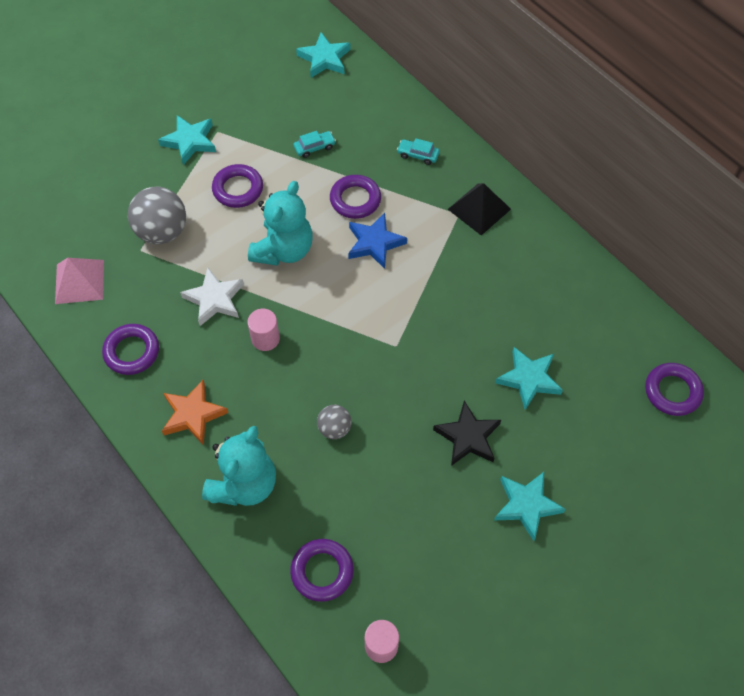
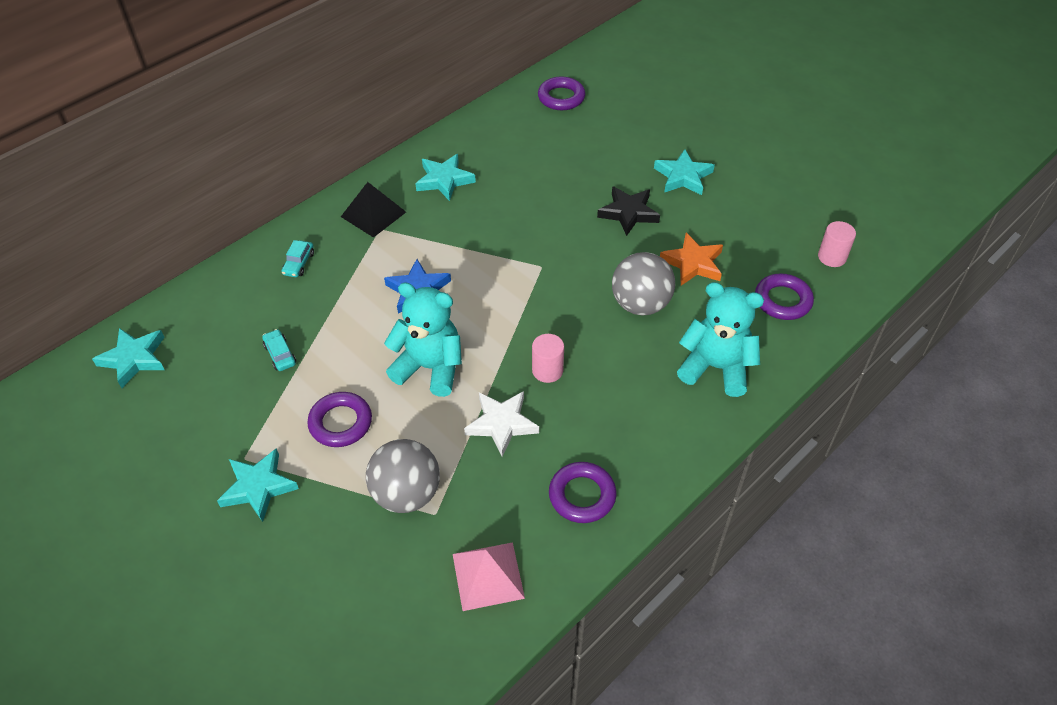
camera: 95 degrees left, 10 degrees down
(193, 415) = (650, 422): orange star -> orange star (693, 263)
(334, 428) = (640, 304): grey ball -> grey ball, size x1.82
(355, 200) = (359, 311): purple ring -> none
(529, 379) = (563, 177): turquoise star -> turquoise star (444, 180)

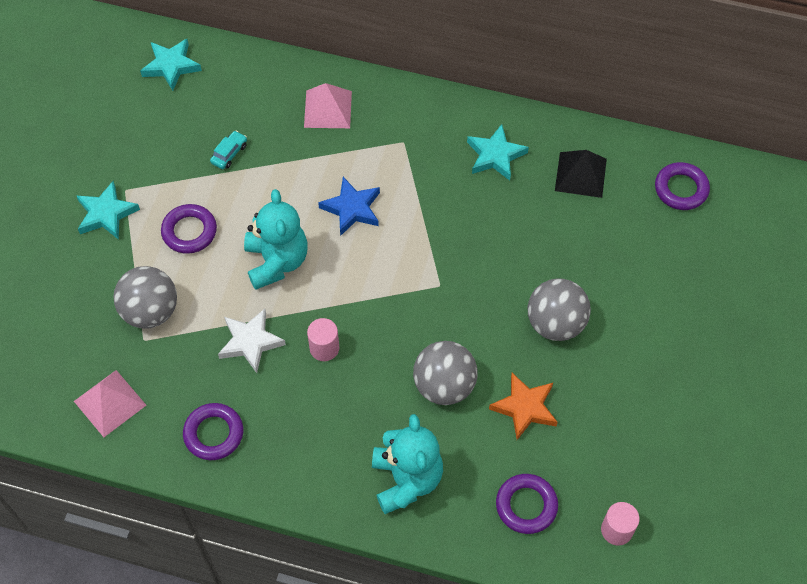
camera: 60 degrees right, 10 degrees up
(299, 263) = (327, 109): turquoise car -> pink pyramid
(373, 214) = (417, 127): black pyramid -> black pyramid (580, 174)
(628, 213) = (555, 323): black star -> grey ball
(683, 176) = (641, 348): turquoise star -> none

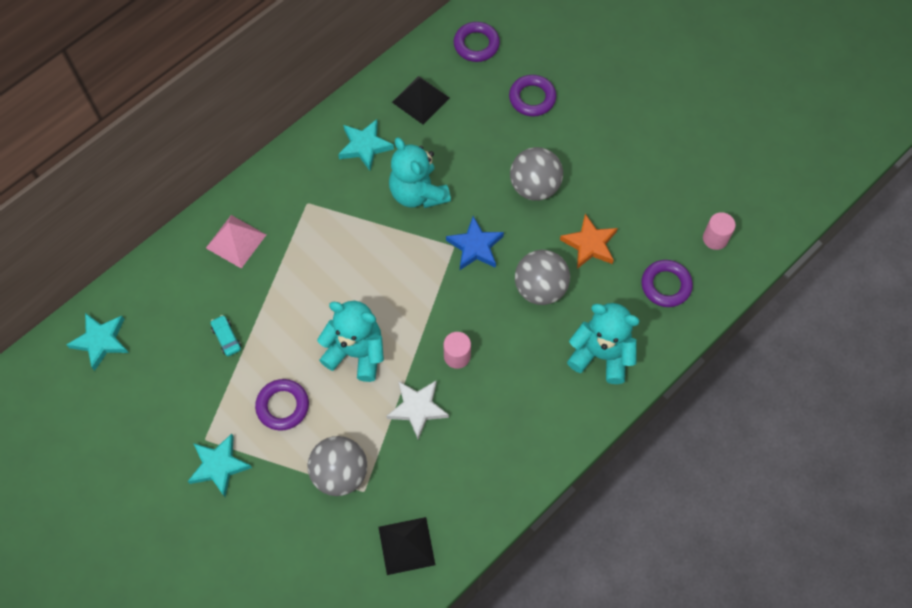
camera: 60 degrees left, 5 degrees up
(110, 403) = (406, 545): pink pyramid -> black pyramid
(214, 434) = (483, 476): purple ring -> purple ring (532, 98)
(352, 209) = (344, 272): blue star -> blue star (475, 246)
(476, 225) = (418, 193): none -> turquoise teddy bear

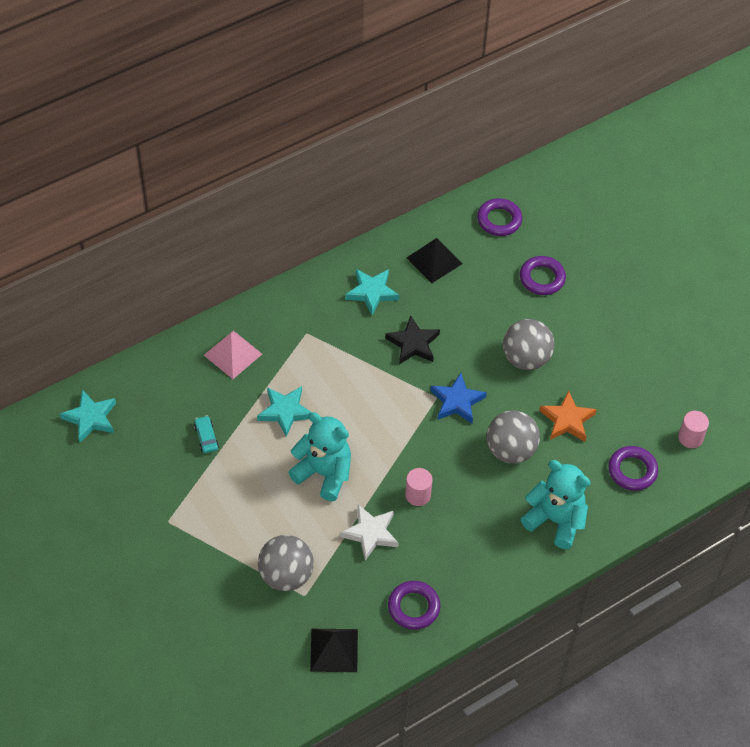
camera: 10 degrees right, 10 degrees down
(219, 466) = (176, 547): turquoise star -> turquoise star (285, 412)
(283, 406) = (245, 507): purple ring -> purple ring (413, 607)
(418, 193) = (413, 343): turquoise teddy bear -> black star

